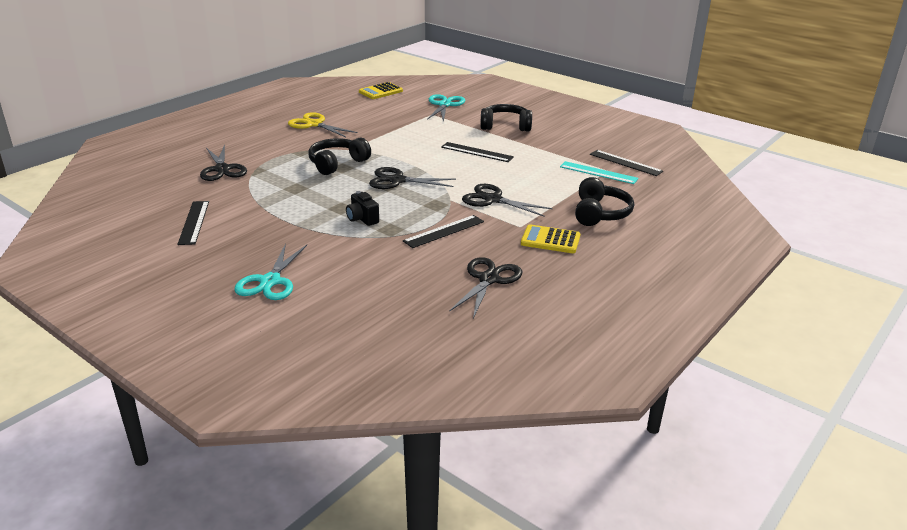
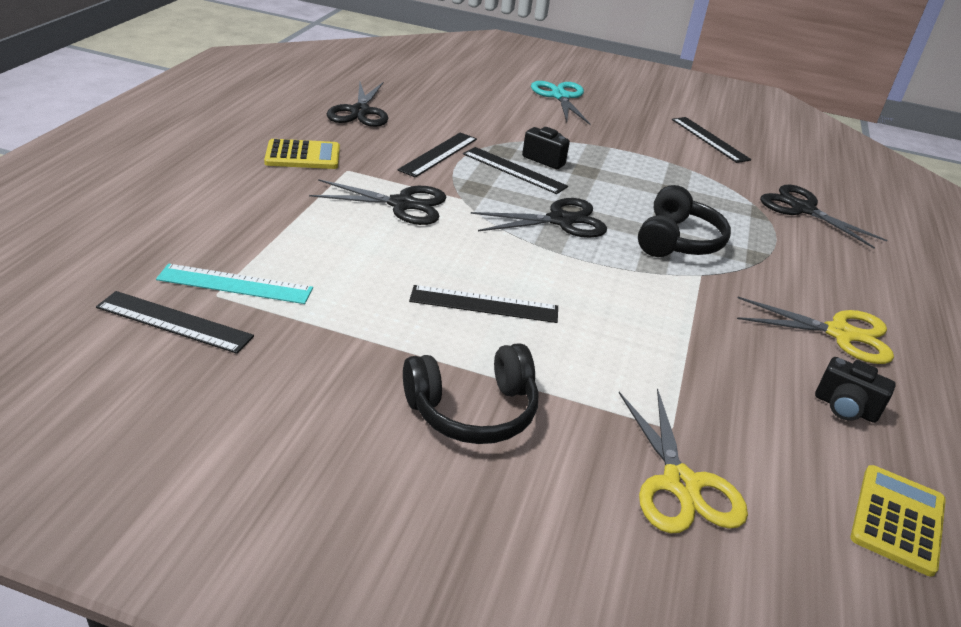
camera: 155 degrees right, 5 degrees up
(354, 109) = (845, 408): none -> black camera
(396, 213) = (514, 170): none -> black ruler
(444, 105) = (680, 484): turquoise scissors -> yellow scissors
(600, 213) = (235, 199): black headphones -> none

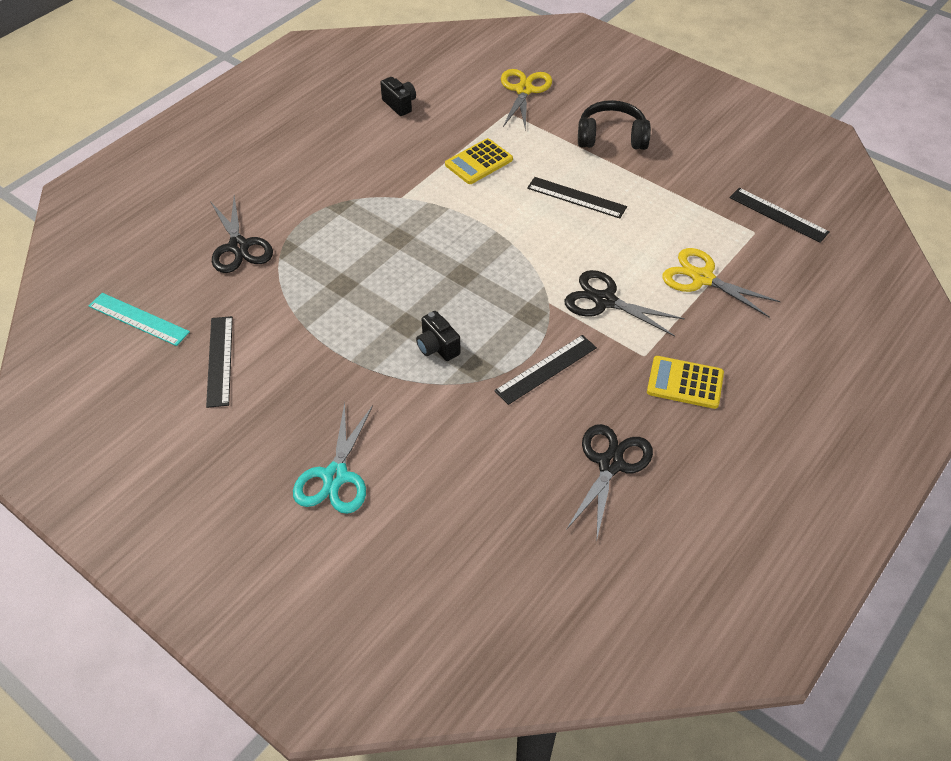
camera: 155 degrees left, 15 degrees up
(235, 284) = (742, 238): turquoise ruler -> turquoise ruler (138, 319)
(514, 170) = (480, 334): black ruler -> none
(560, 220) = (475, 263): black scissors -> none
(677, 241) = (391, 229): black headphones -> none
(840, 333) = (349, 142): yellow scissors -> yellow scissors (702, 278)
(897, 519) = (432, 62): yellow calculator -> yellow calculator (479, 162)

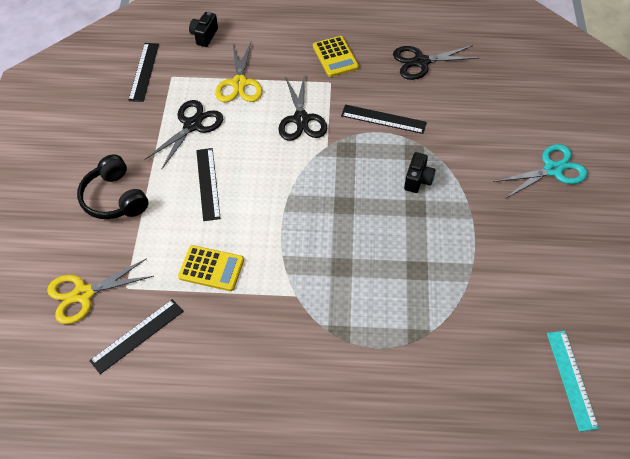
camera: 125 degrees left, 5 degrees up
(220, 360) = (547, 293): black ruler -> black ruler (137, 335)
(239, 246) = (445, 371): black scissors -> black scissors (192, 125)
(399, 105) = (171, 383): black camera -> black camera (204, 36)

